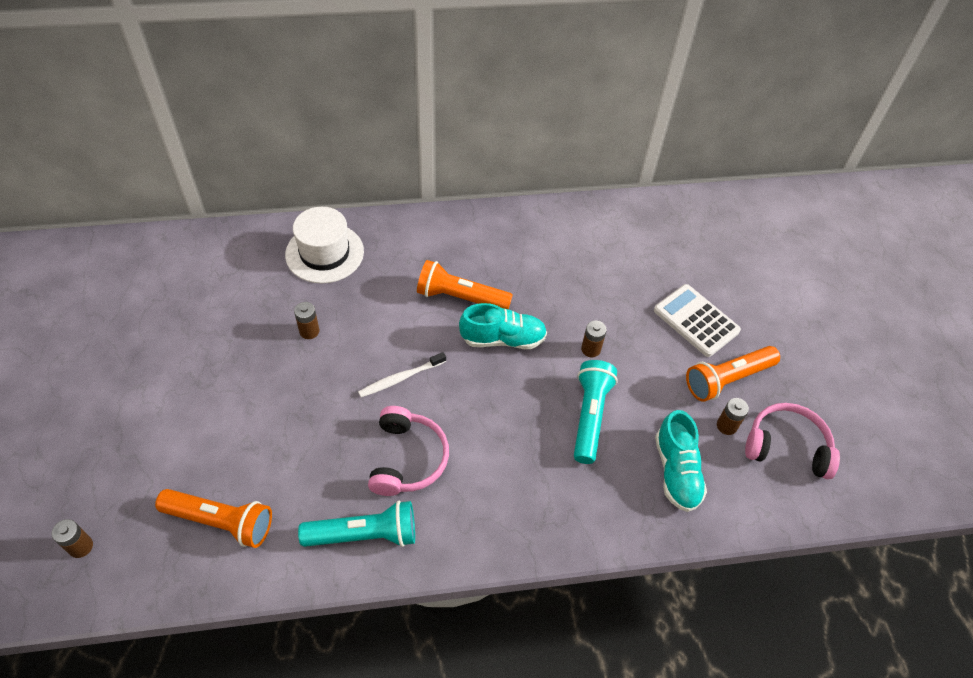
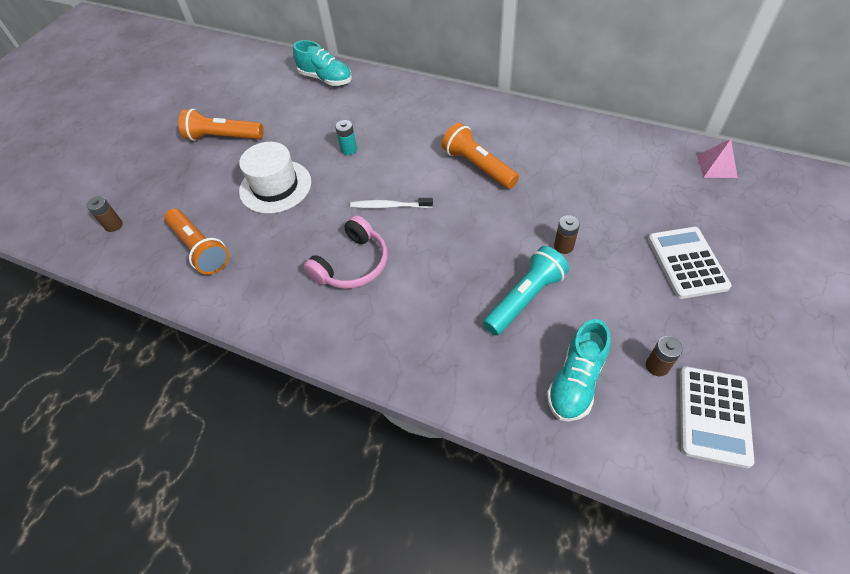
camera: 40 degrees right, 0 degrees up
(309, 331) = (349, 150): brown battery -> turquoise battery
(324, 253) = (398, 102): white hat -> white hat (275, 186)
(364, 534) = (282, 303): turquoise flashlight -> none
(503, 339) = (491, 209): turquoise shoe -> turquoise shoe (326, 79)
(667, 216) = (716, 166): none -> pink pyramid
(727, 379) = (686, 326): orange flashlight -> orange flashlight (223, 137)
(787, 446) = (713, 416): pink headphones -> white calculator

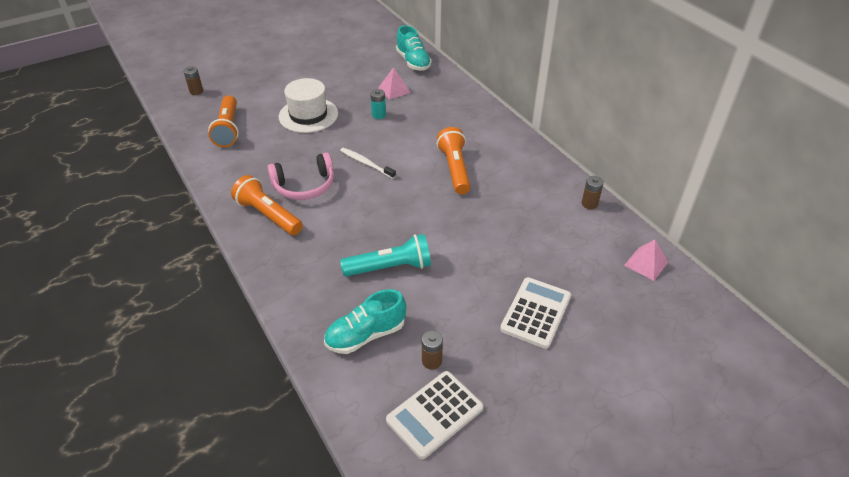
camera: 30 degrees right, 10 degrees down
(223, 137) = (309, 70): orange flashlight -> orange flashlight (268, 215)
(337, 116) = (394, 90): none -> pink pyramid
(563, 246) = (455, 251): brown battery -> brown battery (589, 204)

